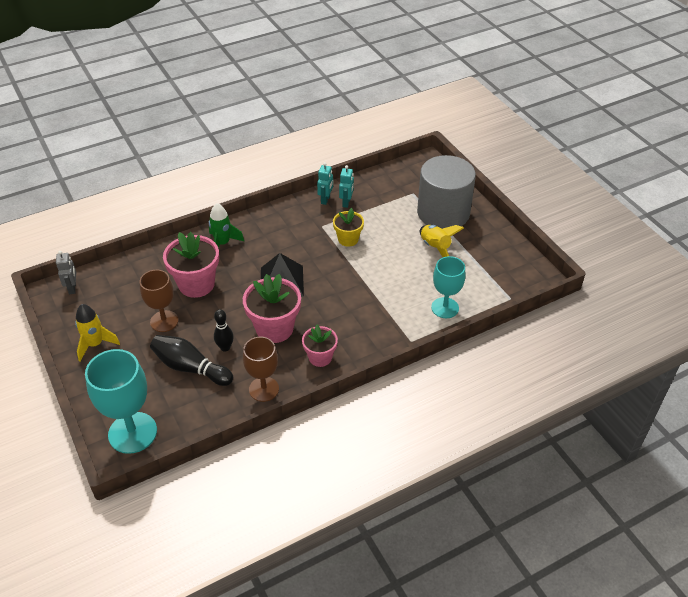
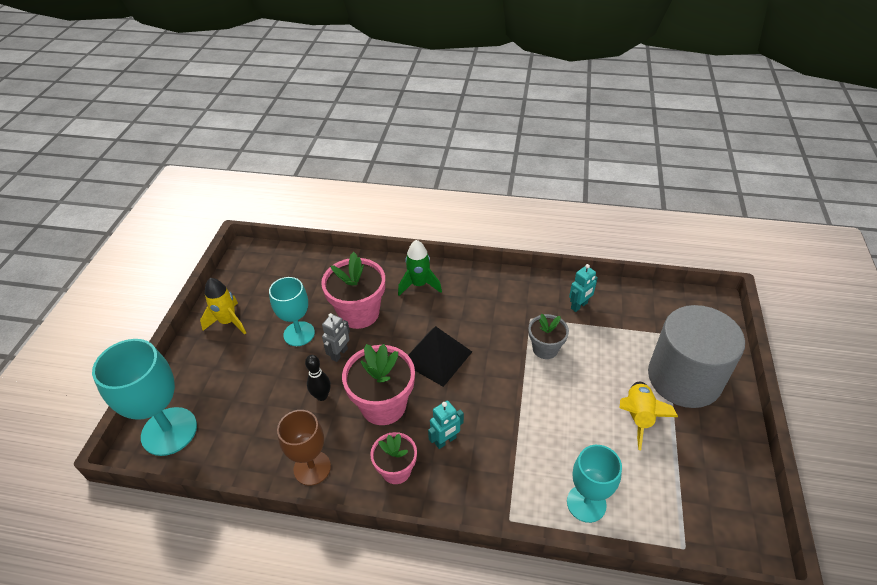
camera: 40 degrees right, 0 degrees up
(73, 288) = (263, 258): grey robot -> grey robot (339, 354)
(164, 321) = (299, 334): brown goblet -> turquoise goblet
(190, 368) = (274, 397): black bowling pin -> none
(325, 199) = (559, 291): turquoise robot -> turquoise robot (445, 441)
(348, 239) = (545, 349): yellow flower pot -> grey flower pot

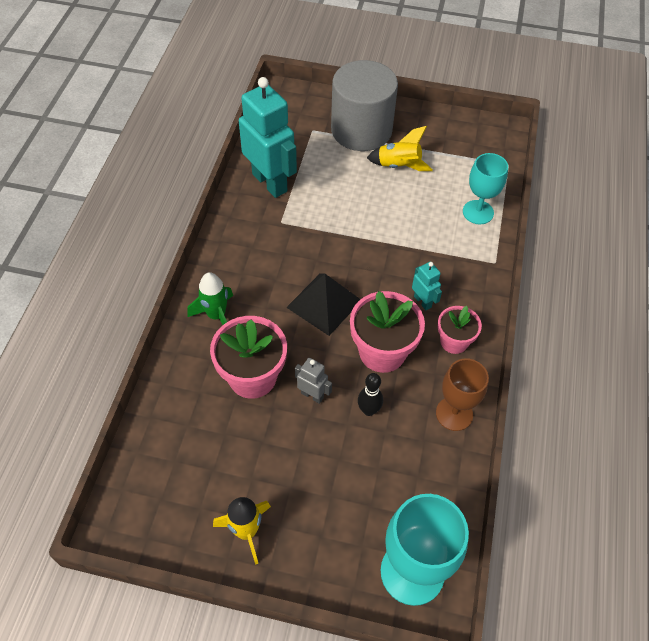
camera: 90 degrees left, 10 degrees up
(299, 334) = (277, 441): turquoise goblet -> none
(545, 349) = (321, 216): grey flower pot -> none
(579, 306) = (270, 182): turquoise robot -> turquoise robot, size x2.22

